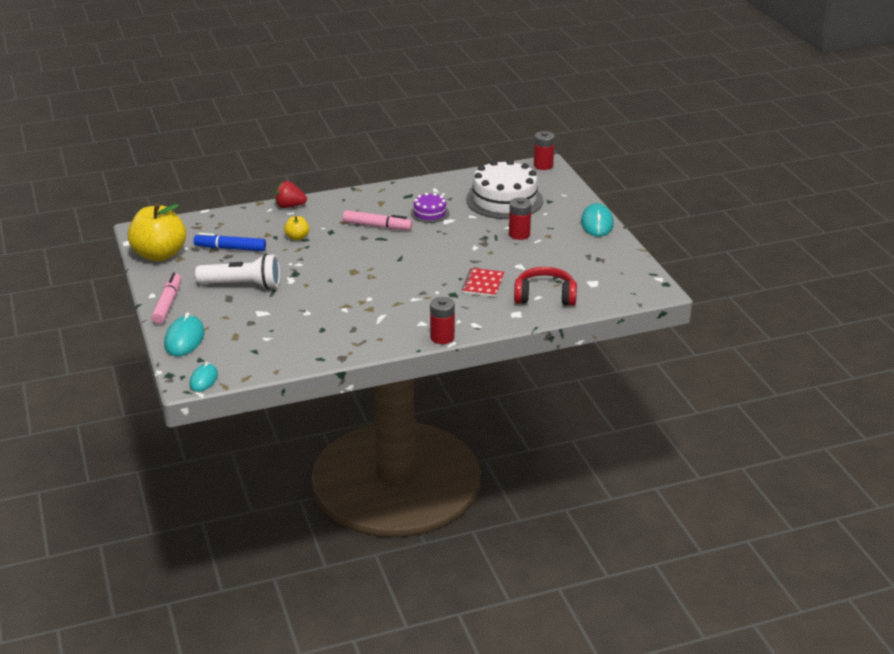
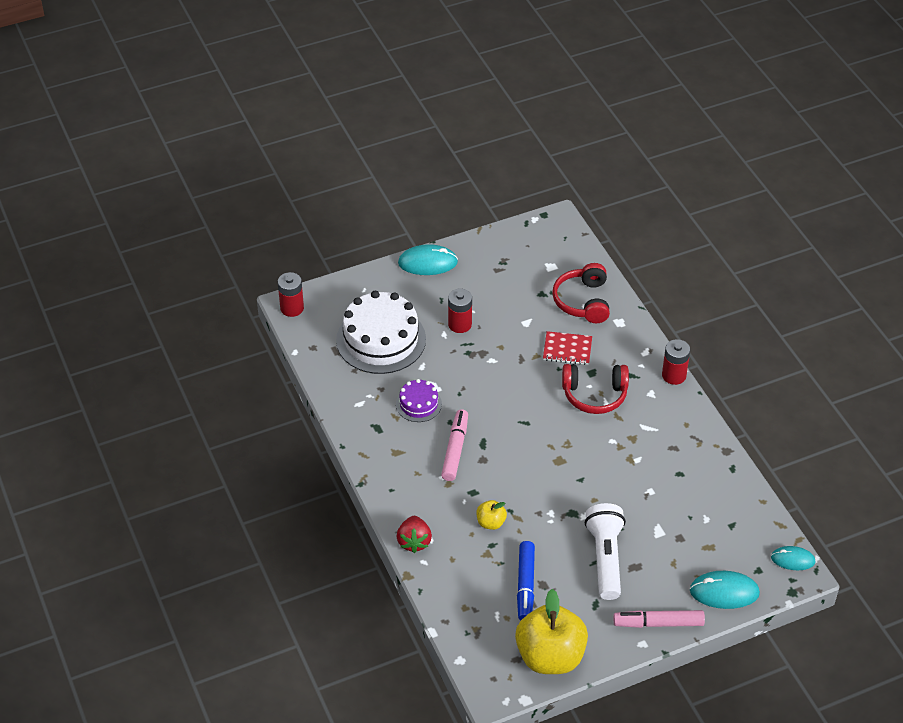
camera: 95 degrees left, 15 degrees up
(425, 293) = (594, 395): none -> red headphones

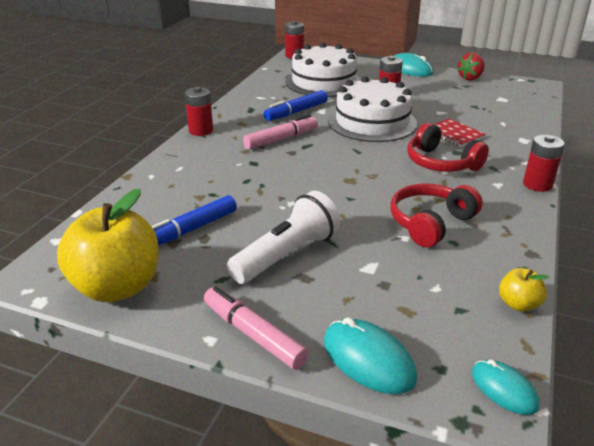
camera: 45 degrees right, 15 degrees down
(380, 485) = (201, 131): none -> red battery
(414, 541) = (166, 163): red strawberry -> red strawberry (470, 78)
(418, 404) = (296, 112): purple cake -> blue marker
(491, 522) = (235, 183): yellow apple -> yellow apple (518, 304)
(493, 376) = (372, 122): none -> white cake
(583, 301) = (505, 120): red headphones -> red headphones (430, 223)

